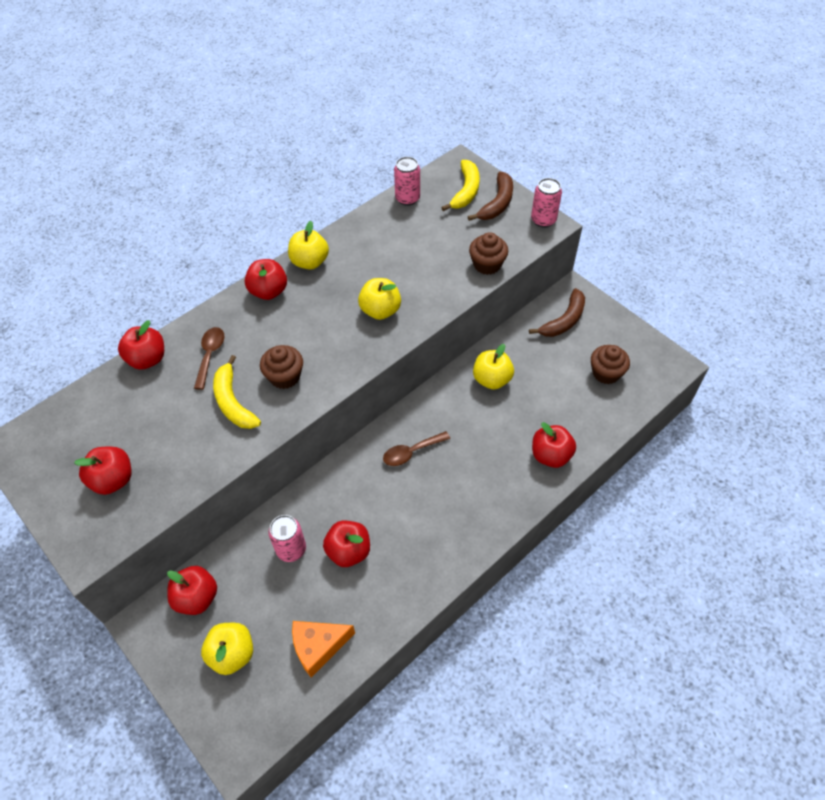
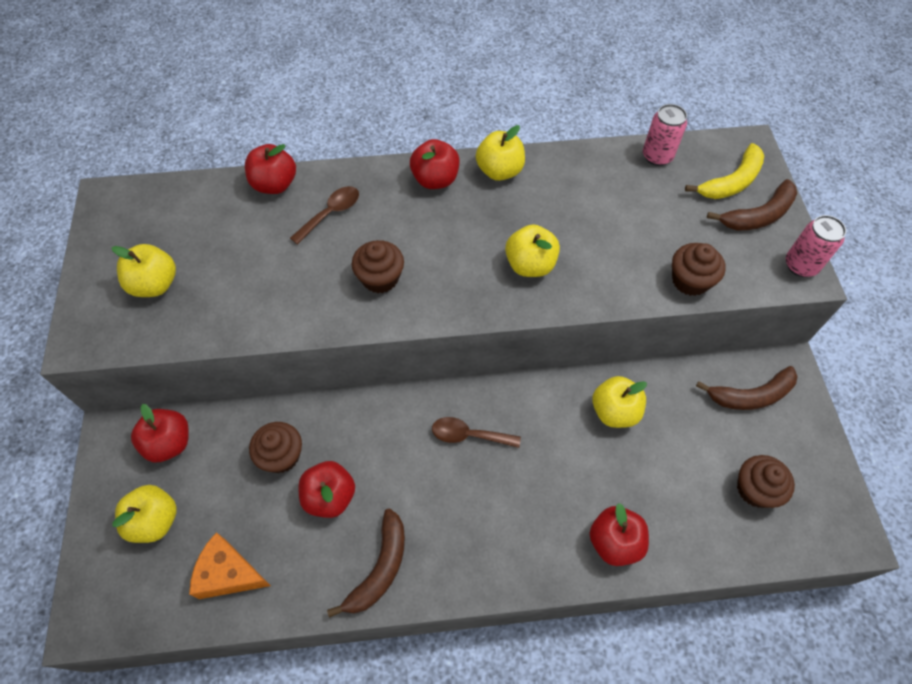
camera: 35 degrees right, 5 degrees up
(113, 480) = (155, 284): red apple -> yellow apple
(233, 402) = (313, 274): yellow banana -> none
(291, 549) = (281, 455): pink can -> brown cupcake
(420, 571) = (380, 568): none -> brown banana

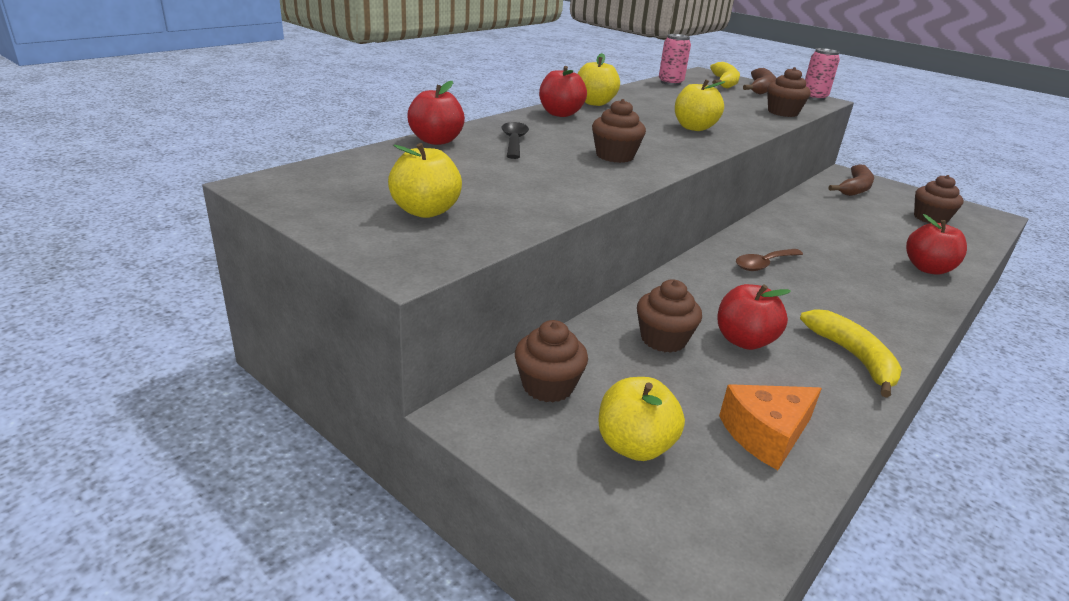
camera: 45 degrees left, 30 degrees down
(169, 443) = (548, 386): red apple -> brown cupcake
(331, 214) = (514, 142): brown spoon -> black spoon
(380, 568) = (853, 357): brown banana -> yellow banana
(614, 411) = (813, 219): yellow apple -> none

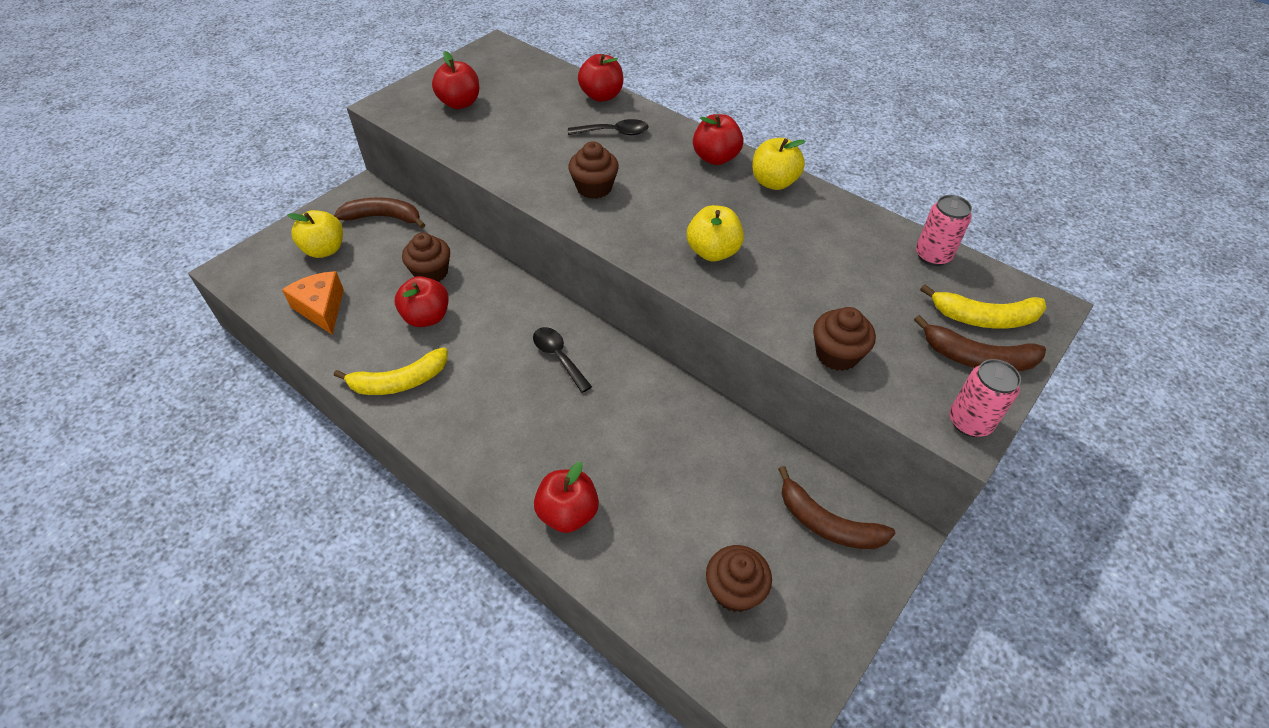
camera: 90 degrees right, 20 degrees up
(425, 211) = (460, 103): yellow apple -> red apple
(548, 386) = (384, 217): brown cupcake -> brown banana
(764, 264) = (558, 357): brown spoon -> black spoon

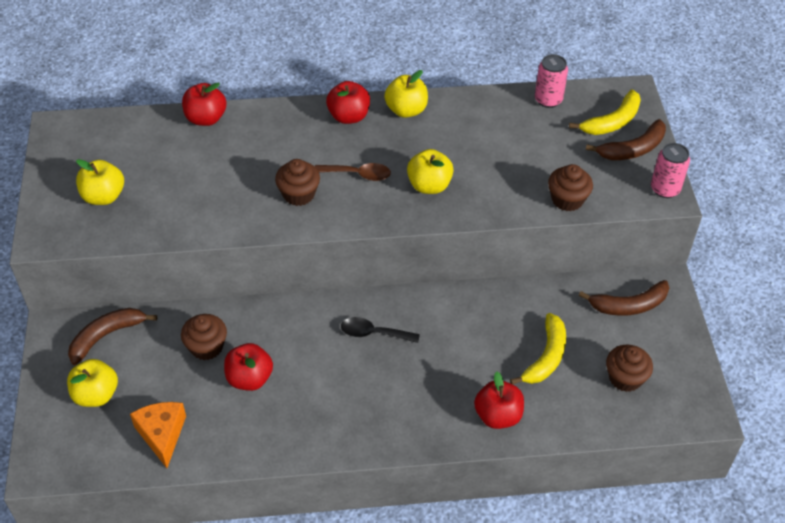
camera: 45 degrees left, 0 degrees up
(321, 308) = (162, 434): orange cheese -> orange cheese turned 60 degrees clockwise
(399, 382) = (293, 433): yellow banana -> yellow banana (546, 357)
(460, 103) = (103, 196): red apple -> yellow apple
(614, 133) = (255, 143): black spoon -> none
(662, 204) = (358, 174): none -> brown spoon

